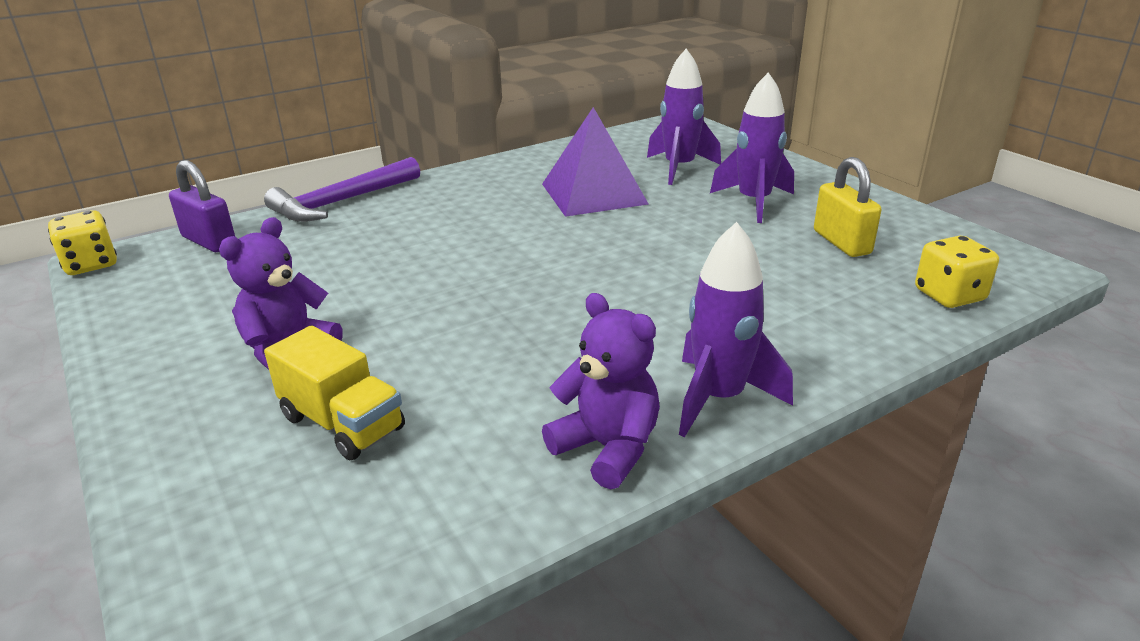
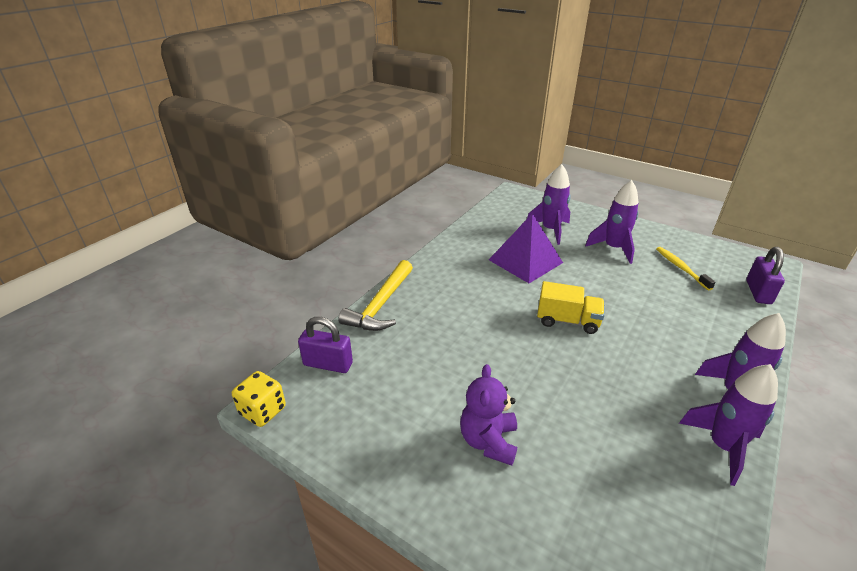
camera: 25 degrees left, 5 degrees up
(342, 202) = (381, 304): purple hammer -> yellow hammer
(342, 423) = (580, 484): yellow truck -> yellow truck (567, 321)
(607, 448) = (722, 446): purple teddy bear -> purple rocket
(841, 242) = (681, 268): yellow padlock -> yellow toothbrush
(949, 295) = (758, 292): yellow dice -> purple padlock

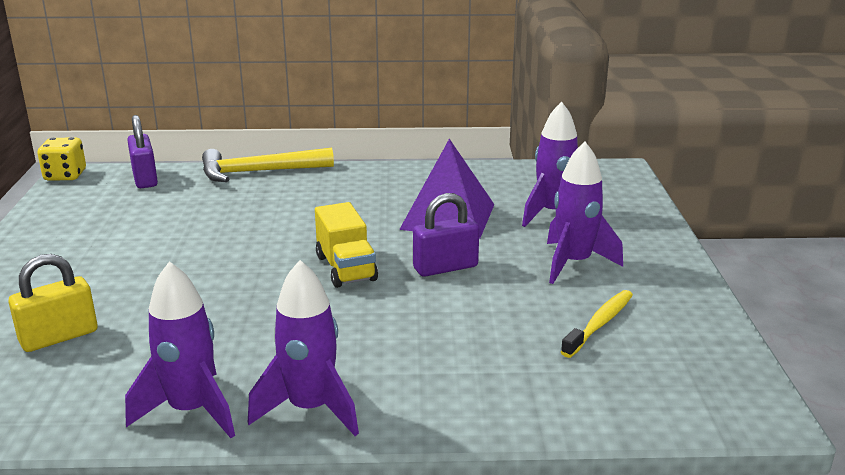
camera: 55 degrees right, 10 degrees down
(488, 441) = (96, 272): purple teddy bear -> none
(588, 492) = (59, 337): none -> yellow padlock
(758, 292) = (626, 404): purple padlock -> purple padlock (445, 267)

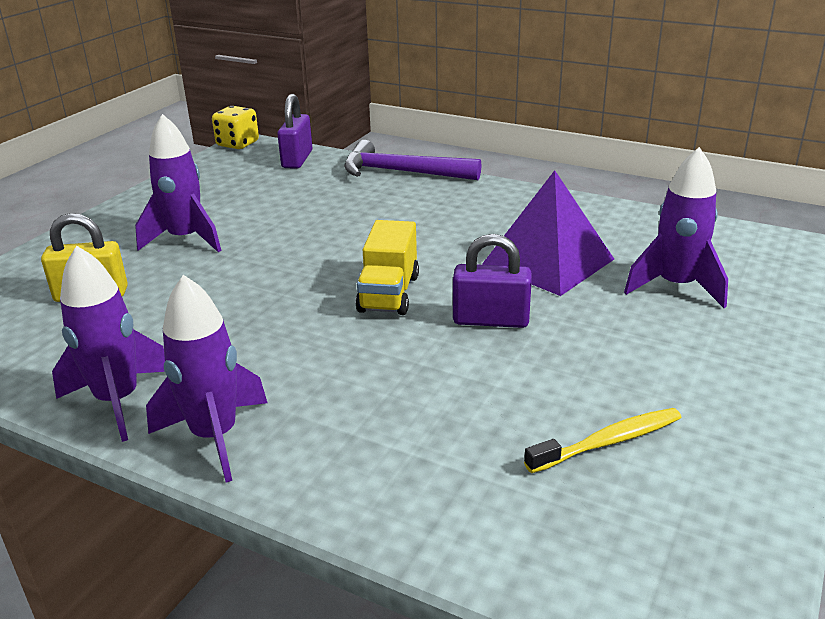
camera: 30 degrees right, 5 degrees up
(259, 172) = (402, 172): yellow hammer -> purple hammer
(574, 263) = (645, 355): purple rocket -> purple rocket (186, 239)

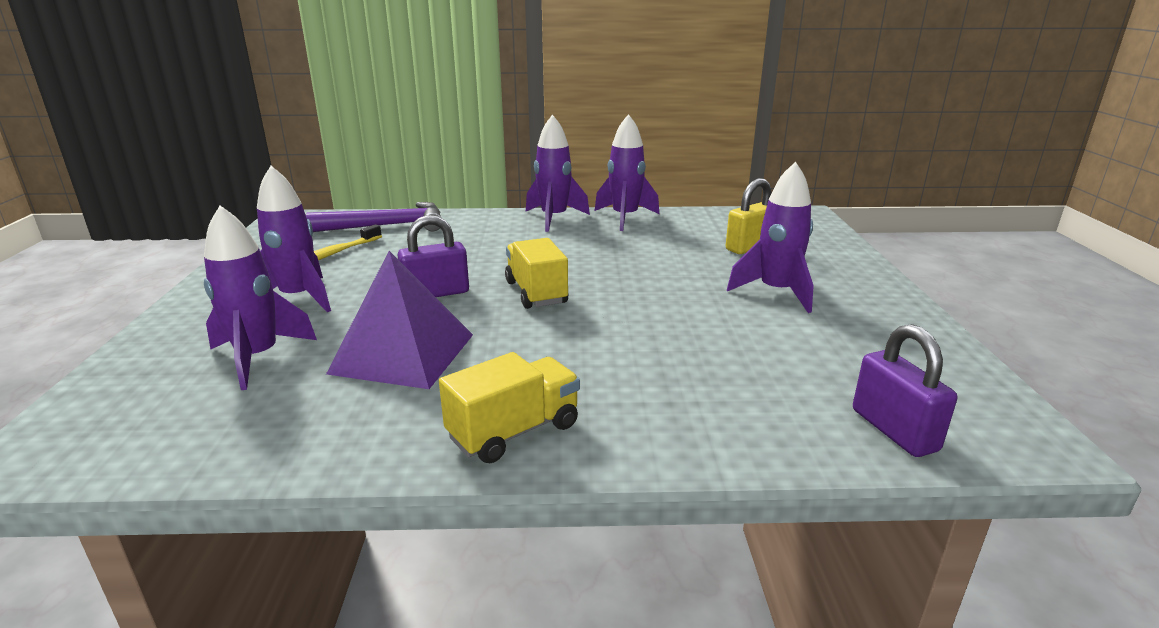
camera: 150 degrees right, 5 degrees down
(237, 144) = (1046, 439): yellow dice -> none
(402, 172) = (703, 449): purple hammer -> purple hammer (386, 226)
(495, 199) = (514, 431): none -> yellow truck
(650, 355) = (298, 298): none -> purple rocket

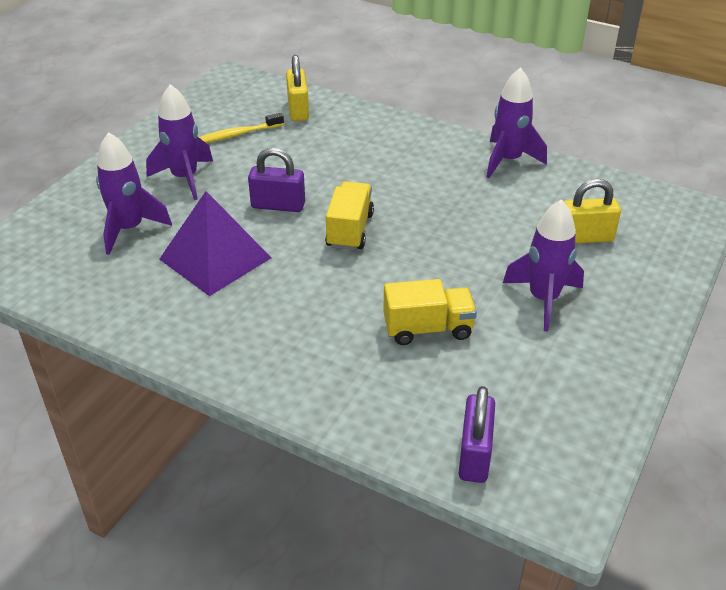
camera: 30 degrees right, 15 degrees up
(386, 226) = (298, 110): purple hammer -> yellow padlock
(514, 431) = (233, 350): yellow truck -> yellow truck (428, 329)
(554, 218) = (443, 142): purple rocket -> none

